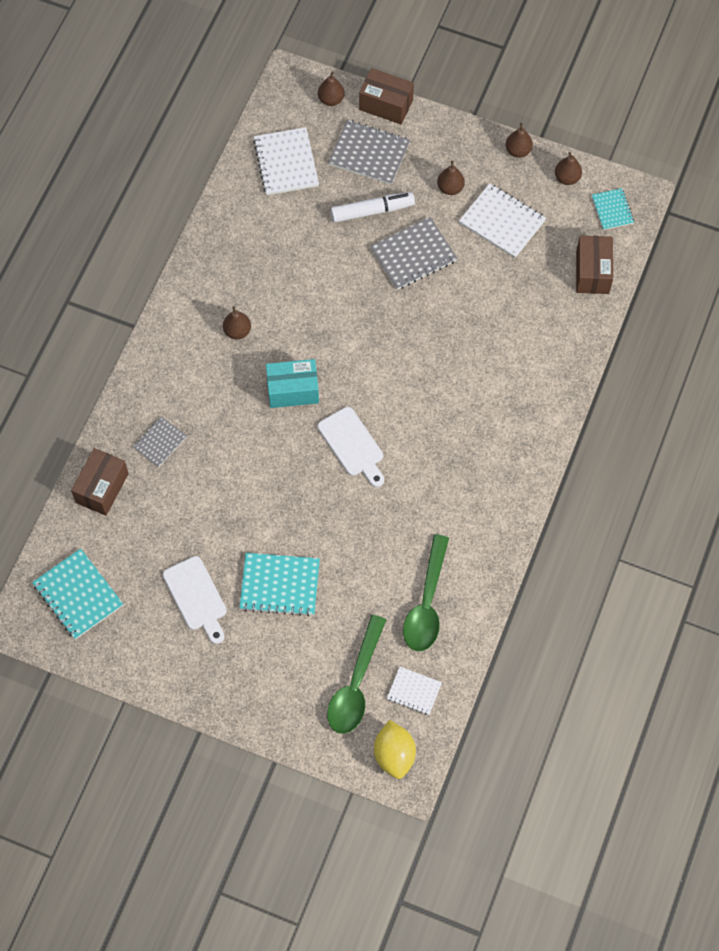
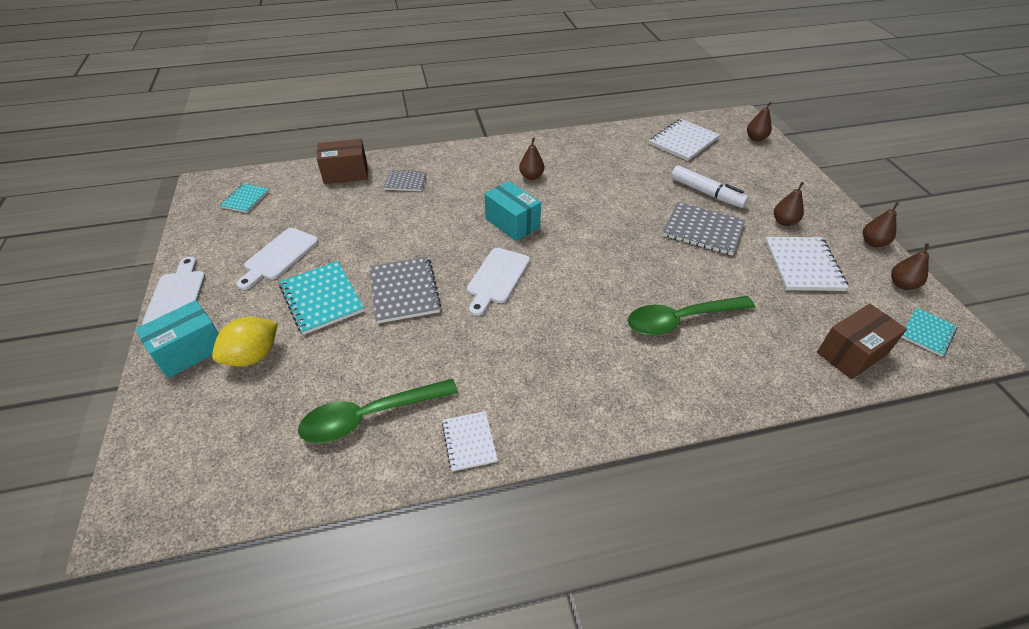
camera: 55 degrees right, 20 degrees down
(78, 595) = (245, 199): turquoise notebook -> turquoise notebook, size x0.59
(192, 694) = (177, 296): none -> white cutting board
(272, 701) = (190, 351): none -> turquoise box
(355, 684) = (238, 406): green spoon -> green spoon (680, 320)
(369, 154) = (746, 171): grey notebook -> grey notebook (404, 291)
(386, 105) = (792, 161): brown box -> none
(394, 755) = (156, 488): yellow lemon -> yellow lemon (253, 356)
(414, 691) = (252, 462): white notebook -> white notebook (469, 441)

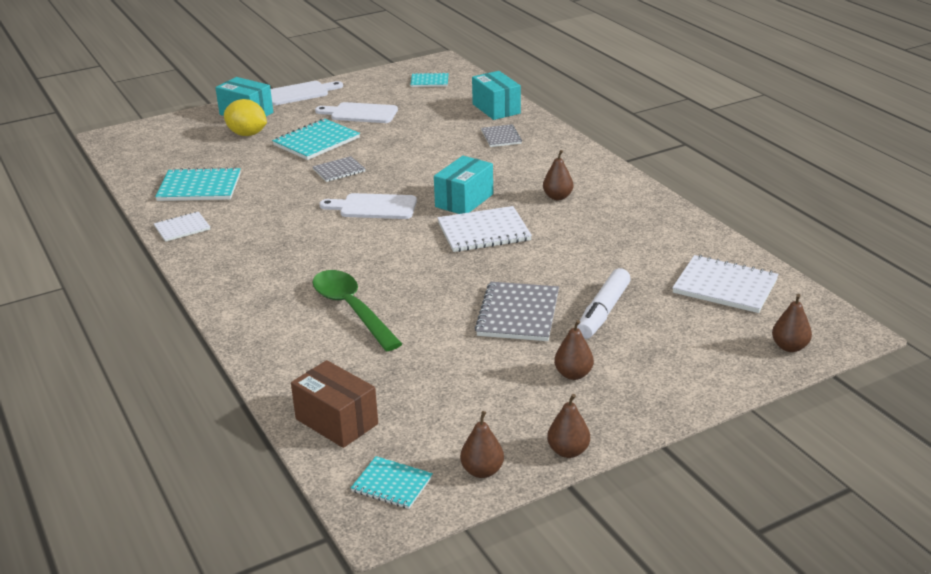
camera: 75 degrees right, 15 degrees down
(346, 173) = (496, 109): brown box -> turquoise box
(370, 416) = (199, 187): green spoon -> turquoise notebook
(404, 291) = (339, 170): grey notebook -> grey notebook, size x0.59
(803, 265) = (484, 389): white notebook -> white notebook (484, 232)

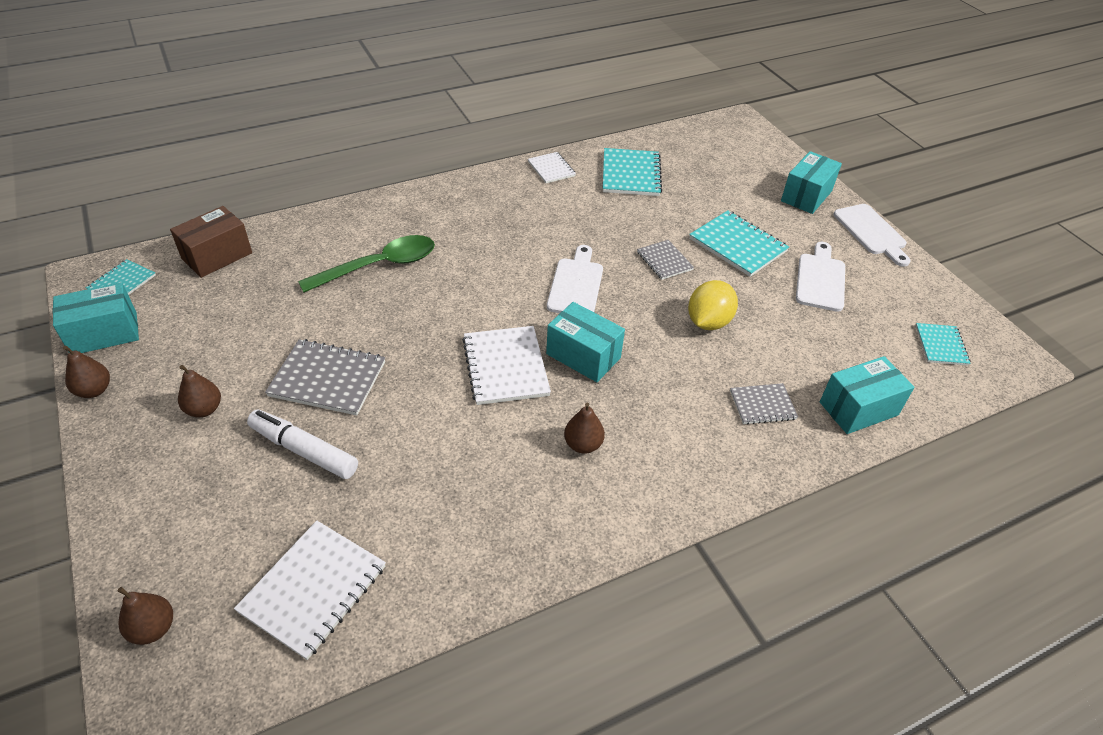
camera: 90 degrees right, 15 degrees up
(247, 134) = (752, 198): yellow lemon -> yellow lemon (708, 322)
(482, 471) = (104, 333): brown pear -> turquoise box

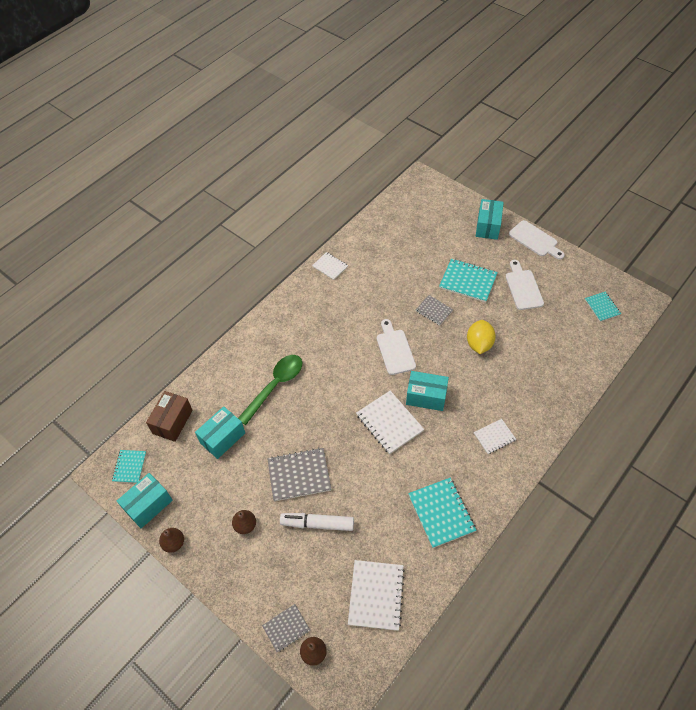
camera: 20 degrees left, 10 degrees up
(583, 444) = (456, 452): brown pear -> none
(630, 174) = (379, 251): turquoise notebook -> turquoise notebook (441, 513)
(658, 447) = (494, 437): none -> white notebook
(762, 405) = (532, 386): grey notebook -> grey notebook (286, 628)
(858, 408) = (579, 367): turquoise box -> turquoise box (222, 438)

